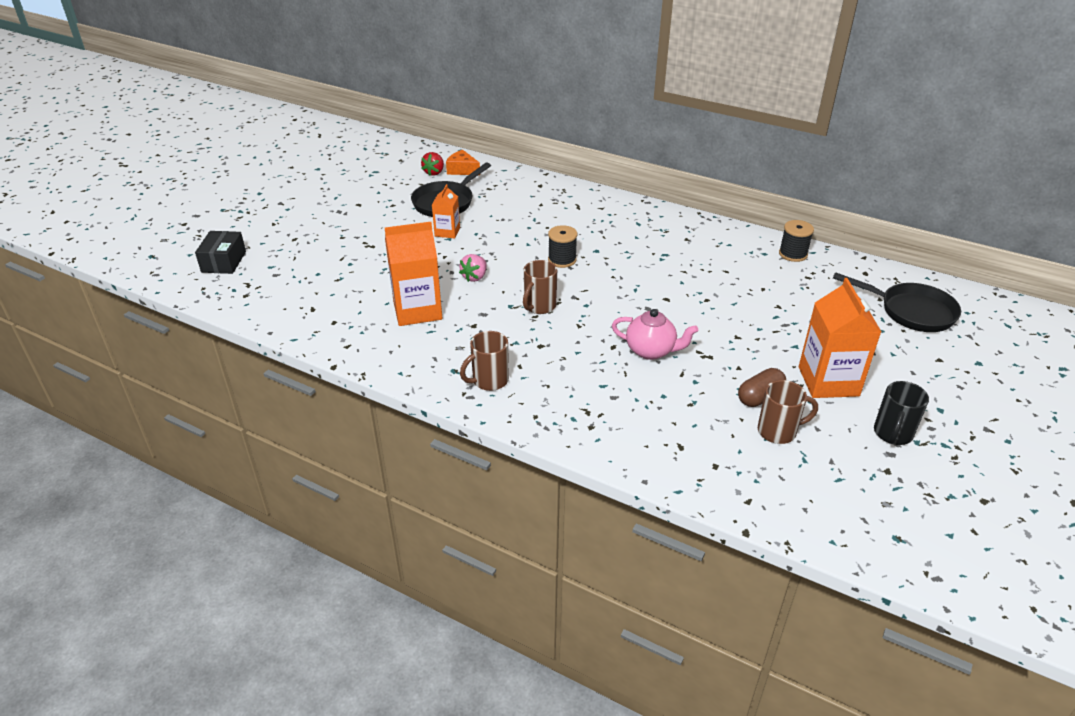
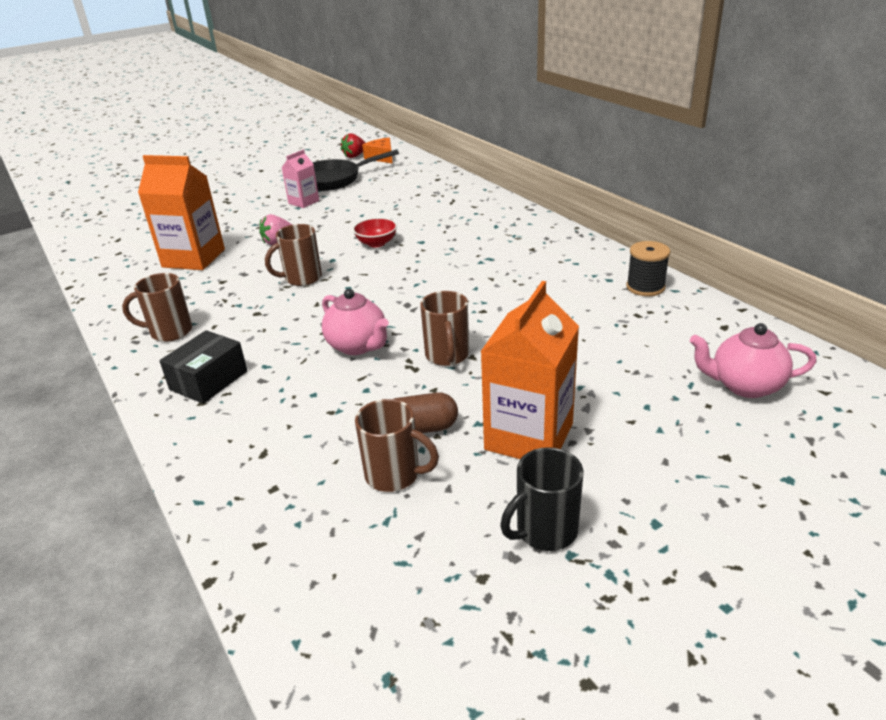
camera: 30 degrees right, 5 degrees down
(224, 262) = (107, 194): black box -> black box (209, 380)
(447, 232) = (303, 202): orange carton -> pink carton
(562, 260) = (376, 243): black spool -> red bowl
(721, 341) = (447, 356): none -> brown mug
(911, 311) = (745, 386): black pan -> pink teapot

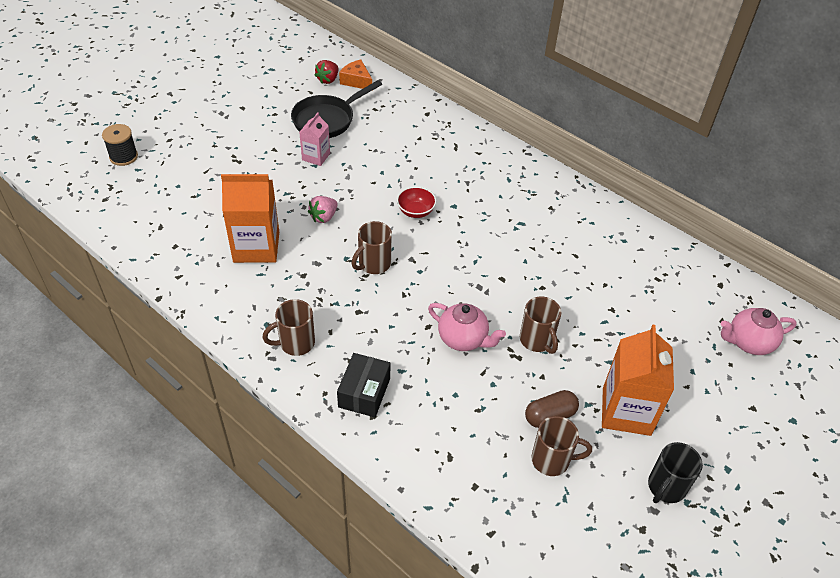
camera: 20 degrees left, 15 degrees up
(645, 287) = (653, 247): black spool -> black spool (123, 156)

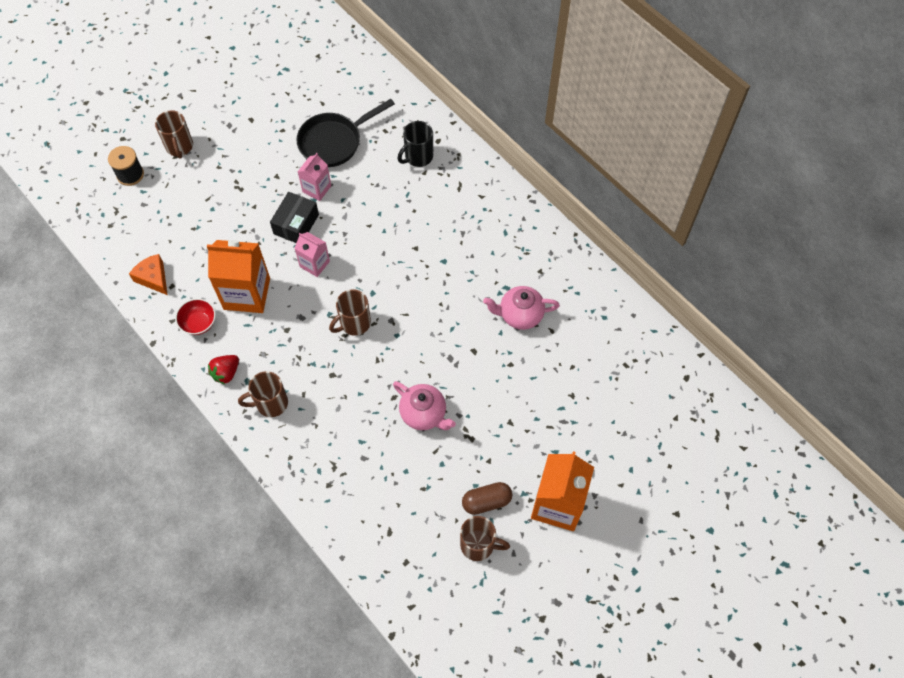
camera: 10 degrees right, 15 degrees up
(324, 217) = (314, 264): pink strawberry -> pink carton
(328, 80) = (342, 87): red strawberry -> red strawberry (226, 373)
(356, 81) = (371, 91): orange cheese -> orange cheese (153, 278)
(364, 392) = (325, 460): black box -> black box (296, 224)
(416, 211) = (405, 264): red bowl -> red bowl (199, 323)
(537, 341) = (492, 422): brown mug -> brown mug (179, 147)
(665, 487) = (573, 582): black mug -> black mug (418, 157)
(748, 342) = (694, 444): pink teapot -> pink teapot (520, 315)

